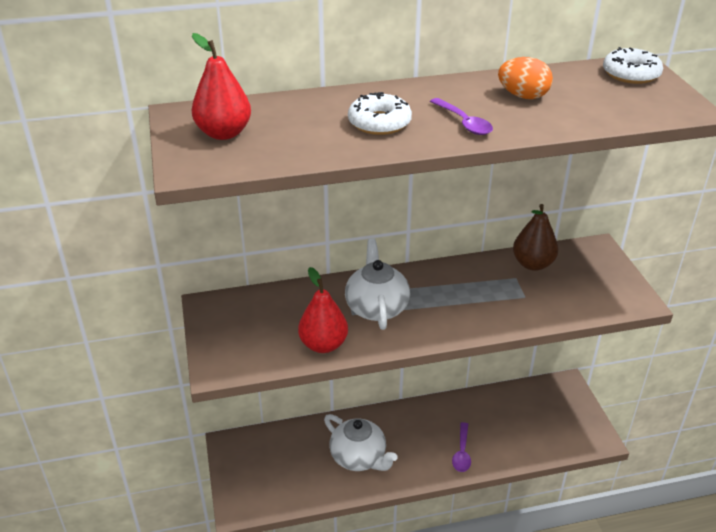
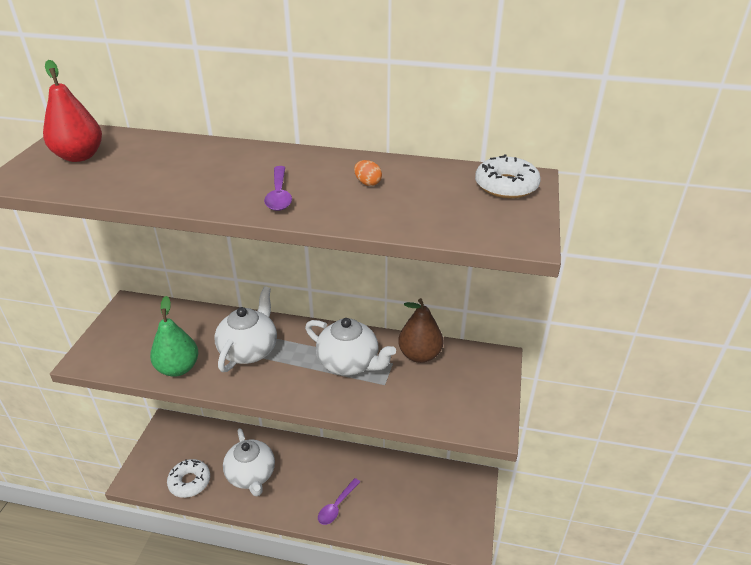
camera: 25 degrees right, 0 degrees up
(323, 345) = (178, 368): red pear -> green pear
(379, 123) = (208, 177): white donut -> white donut (189, 482)
(478, 289) = (349, 363): none -> white teapot
(523, 96) = (367, 183): orange egg -> orange egg, size x0.56

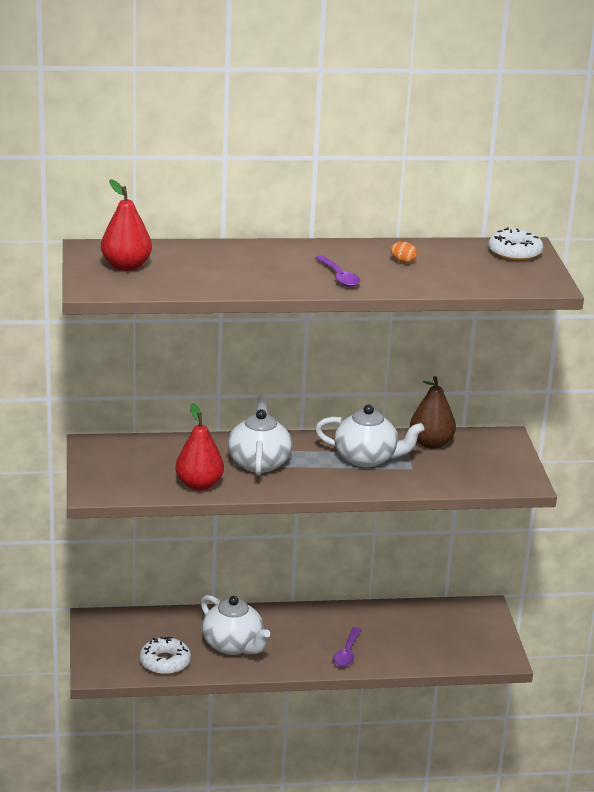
camera: 20 degrees left, 10 degrees down
(178, 368) = (199, 485): green pear -> red pear

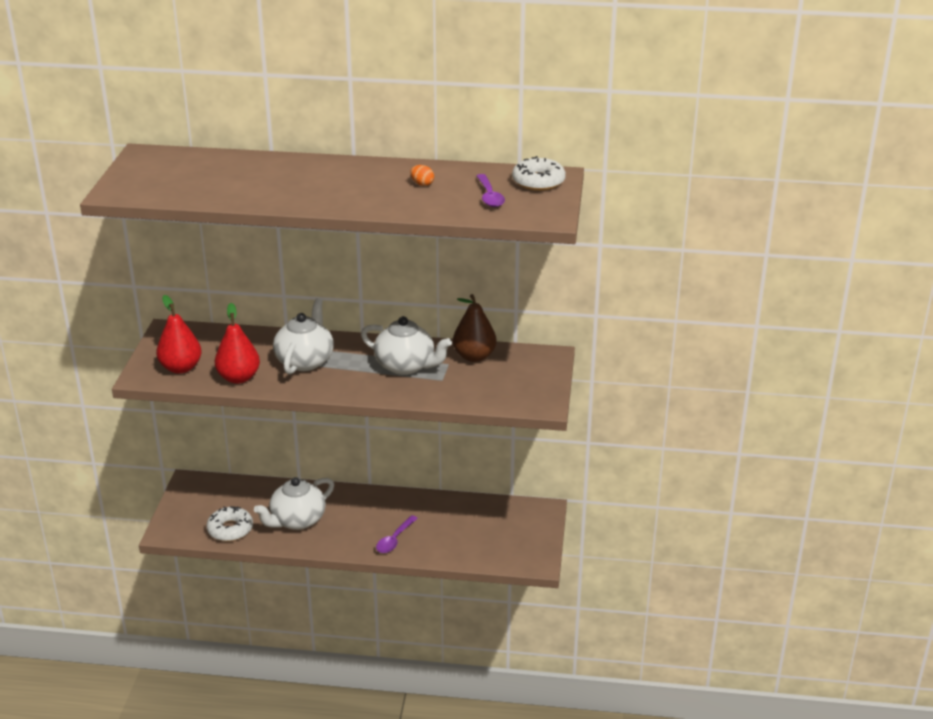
camera: 15 degrees right, 5 degrees up
(126, 266) = (162, 173): red pear -> red pear (181, 368)
(233, 645) = (297, 520): white teapot -> white teapot turned 75 degrees clockwise
(339, 277) = (349, 196): purple spoon -> purple spoon (489, 196)

